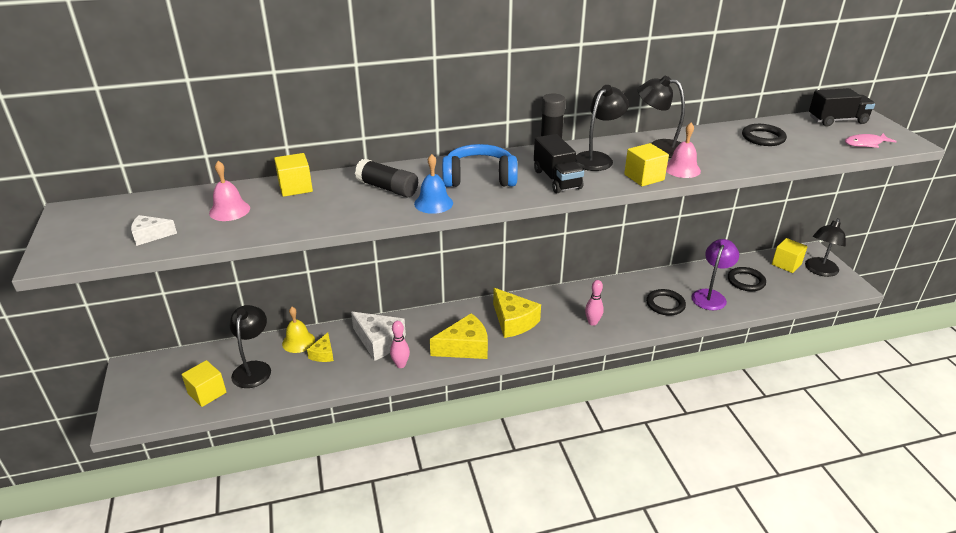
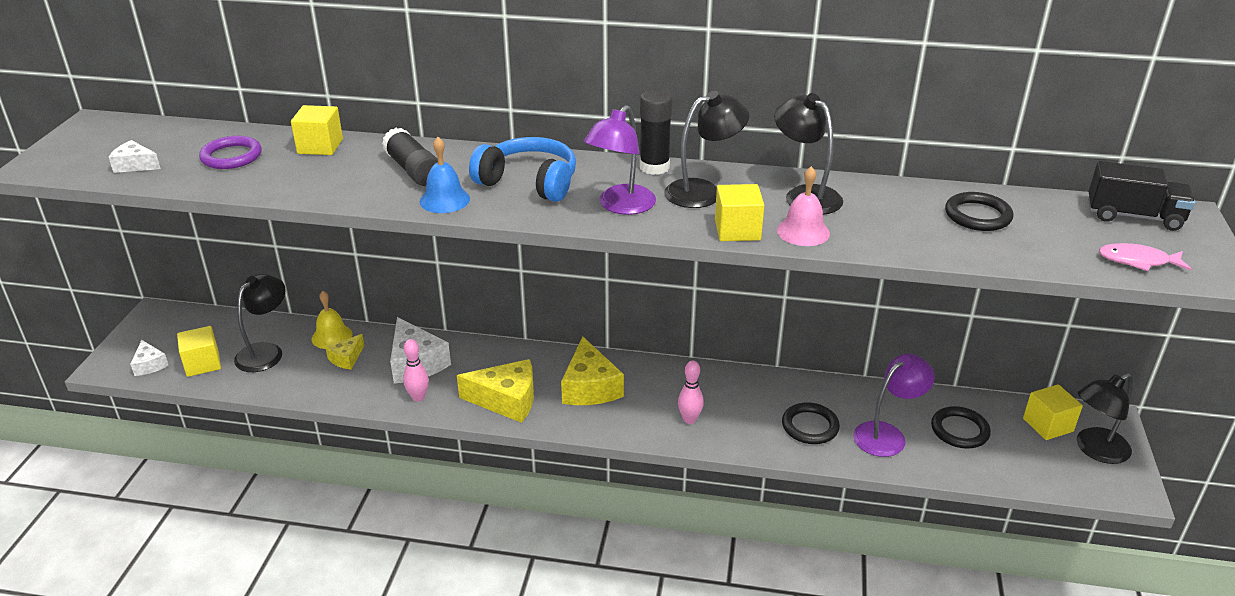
camera: 25 degrees right, 0 degrees up
(160, 408) = (149, 365): none -> white cheese
(229, 210) = (231, 156): pink bell -> purple ring
(557, 179) = (621, 206): black truck -> purple lamp

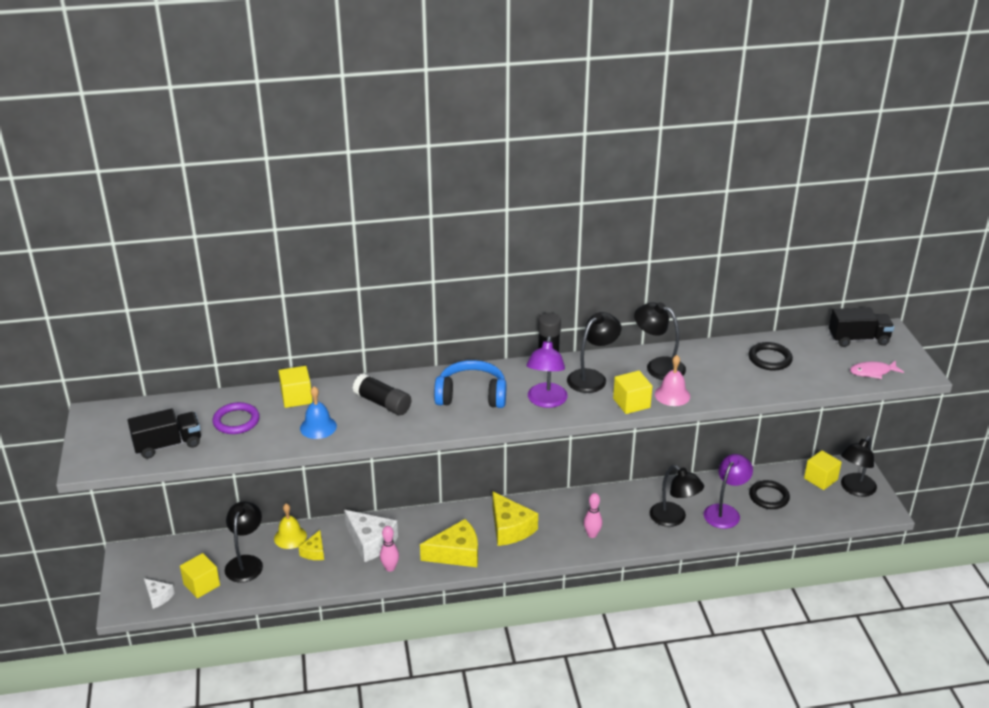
camera: 20 degrees left, 0 degrees up
(135, 165) = (168, 445): white cheese -> black truck
(444, 200) = (424, 423): blue bell -> blue bell (318, 427)
(810, 426) = (673, 519): black ring -> black lamp

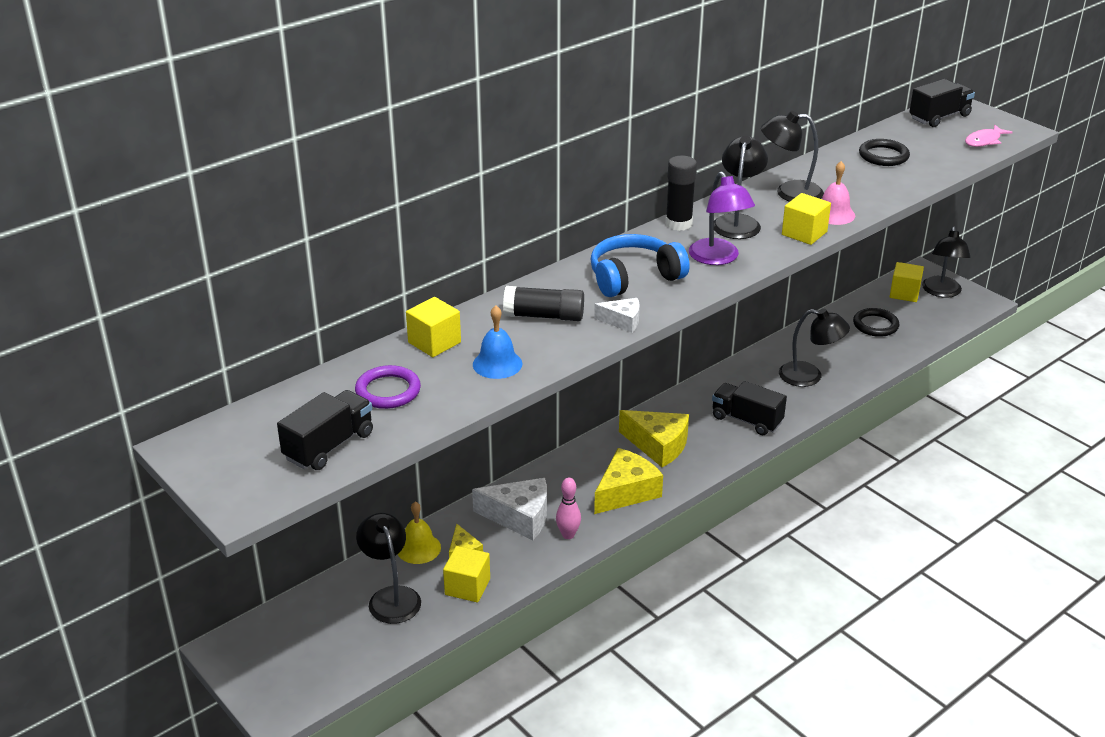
camera: 30 degrees left, 0 degrees up
(158, 597) = (314, 680): white cheese -> white cheese (622, 321)
(201, 585) = (358, 644): yellow cube -> yellow cube (467, 587)
(592, 534) = (746, 420): pink bowling pin -> black truck
(725, 511) = (850, 352): purple lamp -> none

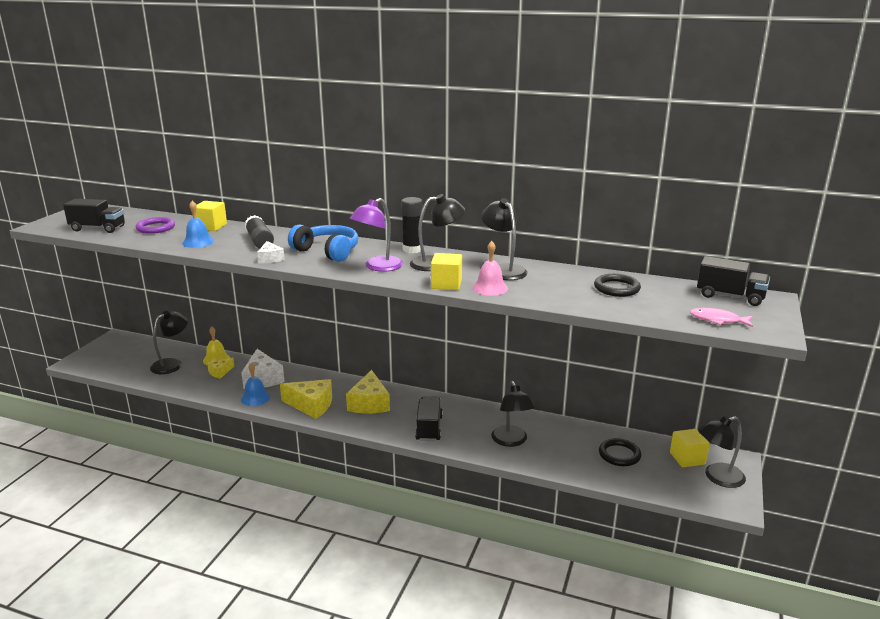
camera: 60 degrees right, 10 degrees down
(467, 587) = (191, 381): yellow cube -> none
(568, 535) = (255, 398): pink bowling pin -> blue bell

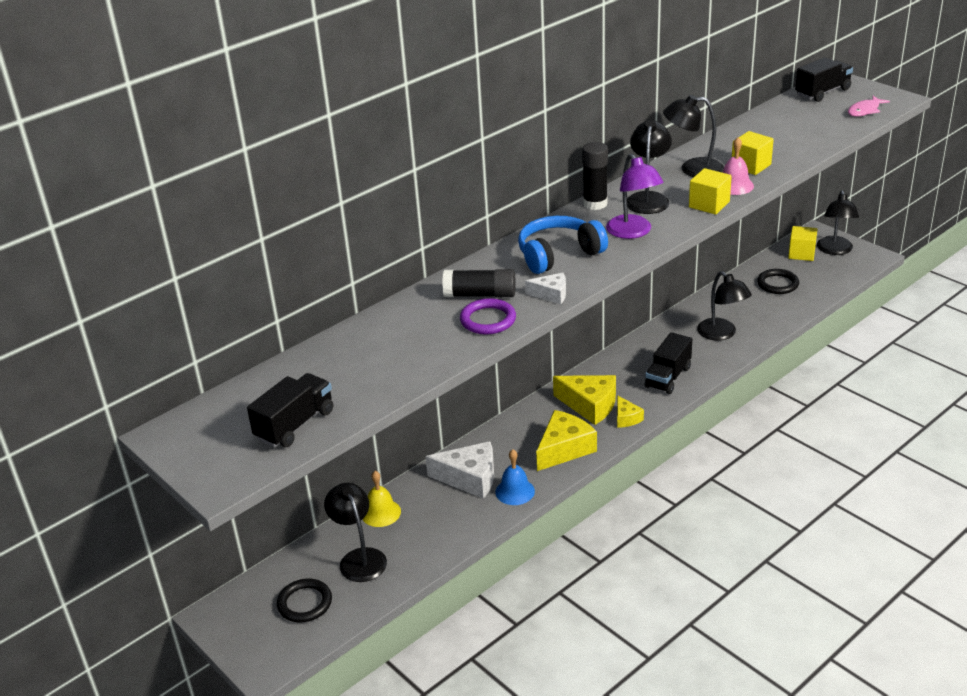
camera: 60 degrees left, 10 degrees up
(156, 228) = (344, 372): purple ring -> purple ring (488, 320)
(198, 242) = (441, 340): blue bell -> none
(211, 226) = (383, 325): yellow cube -> yellow cube (751, 166)
(220, 372) = (421, 514): yellow cheese -> yellow cheese (626, 418)
(429, 428) = (668, 377): black truck -> black truck turned 90 degrees counterclockwise
(511, 441) = (722, 334): black lamp -> black lamp turned 45 degrees clockwise
(616, 288) = (775, 130): black ring -> black ring (305, 603)

